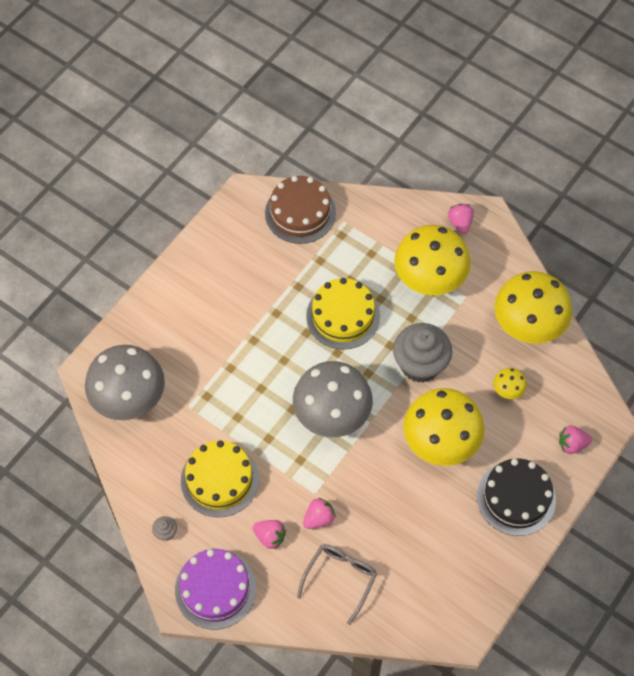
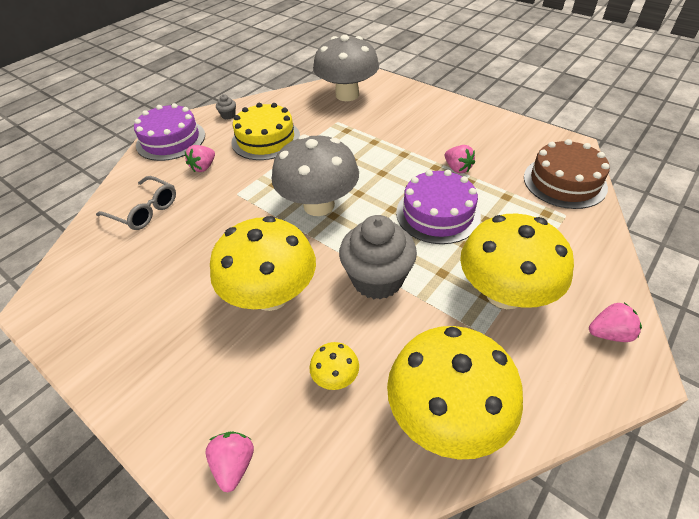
camera: 95 degrees right, 15 degrees down
(319, 518) = (210, 196): pink strawberry -> pink strawberry (457, 168)
(343, 316) = (438, 214): yellow cake -> purple cake
(516, 498) = (174, 375): black cake -> none

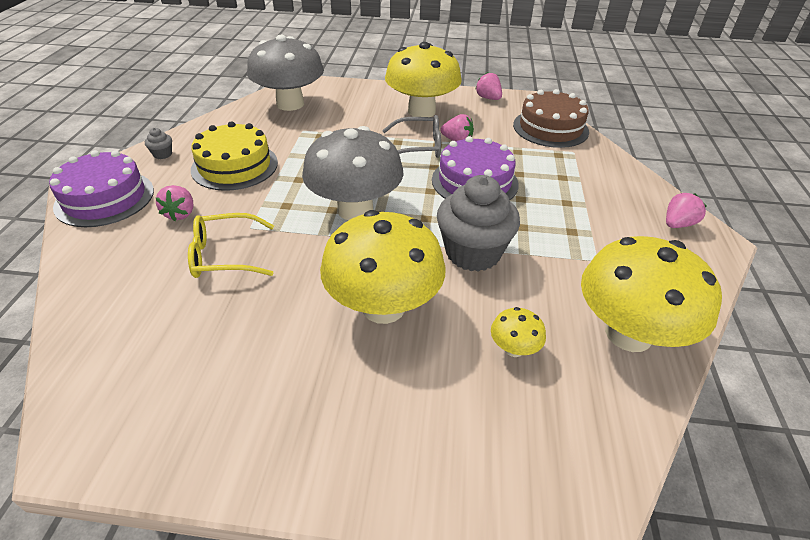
camera: 35 degrees left, 5 degrees down
(144, 210) = (141, 282): grey glasses -> grey glasses (419, 147)
(204, 210) = (224, 255): none -> yellow glasses
(234, 464) = (494, 473): pink strawberry -> pink strawberry (488, 98)
(504, 293) = (584, 224): yellow mushroom -> yellow mushroom (421, 111)

